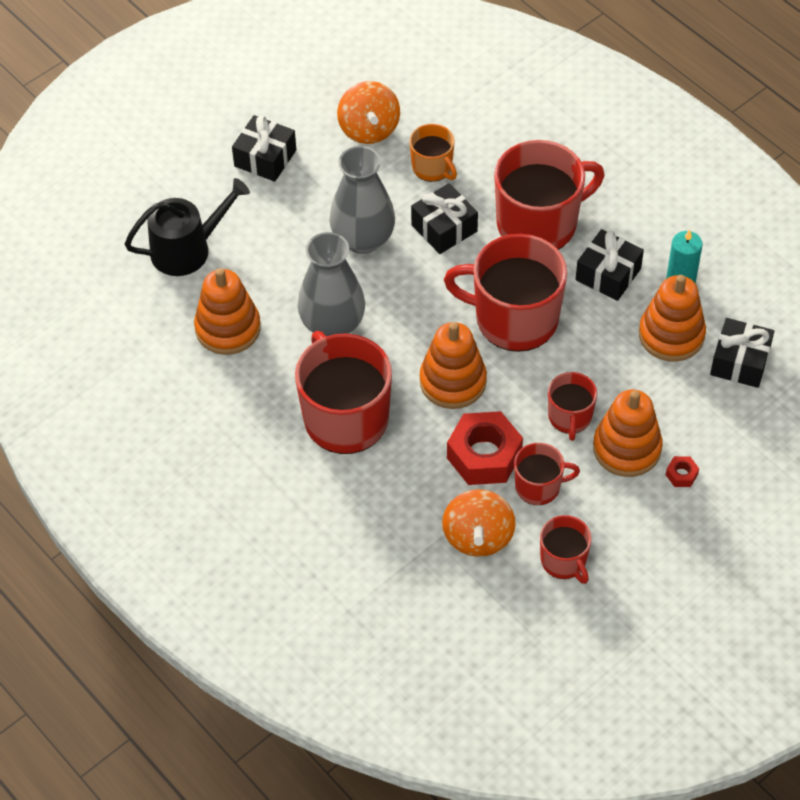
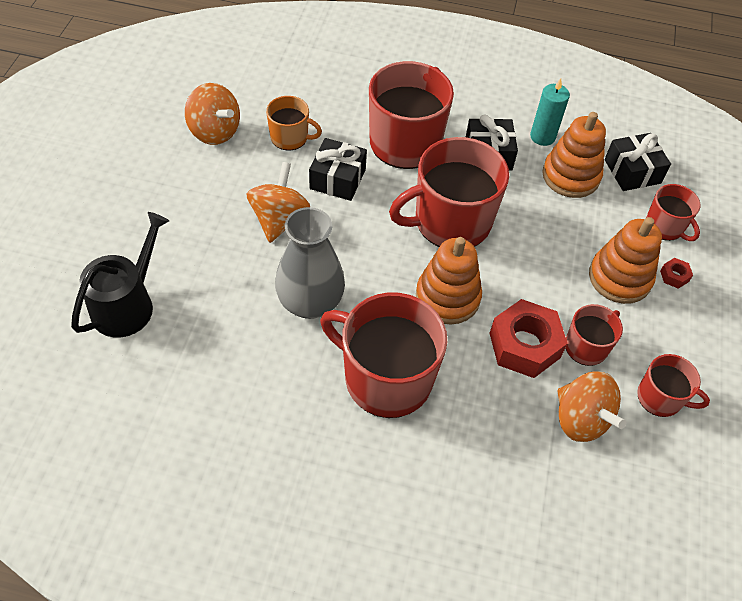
camera: 40 degrees left, 0 degrees up
(228, 328) = (219, 356): orange stacking toy -> none
(265, 158) = (142, 193): black gift -> none
(363, 239) = (279, 219): grey vase -> orange spinning top
(570, 417) = (559, 276): red mug -> red mug (665, 226)

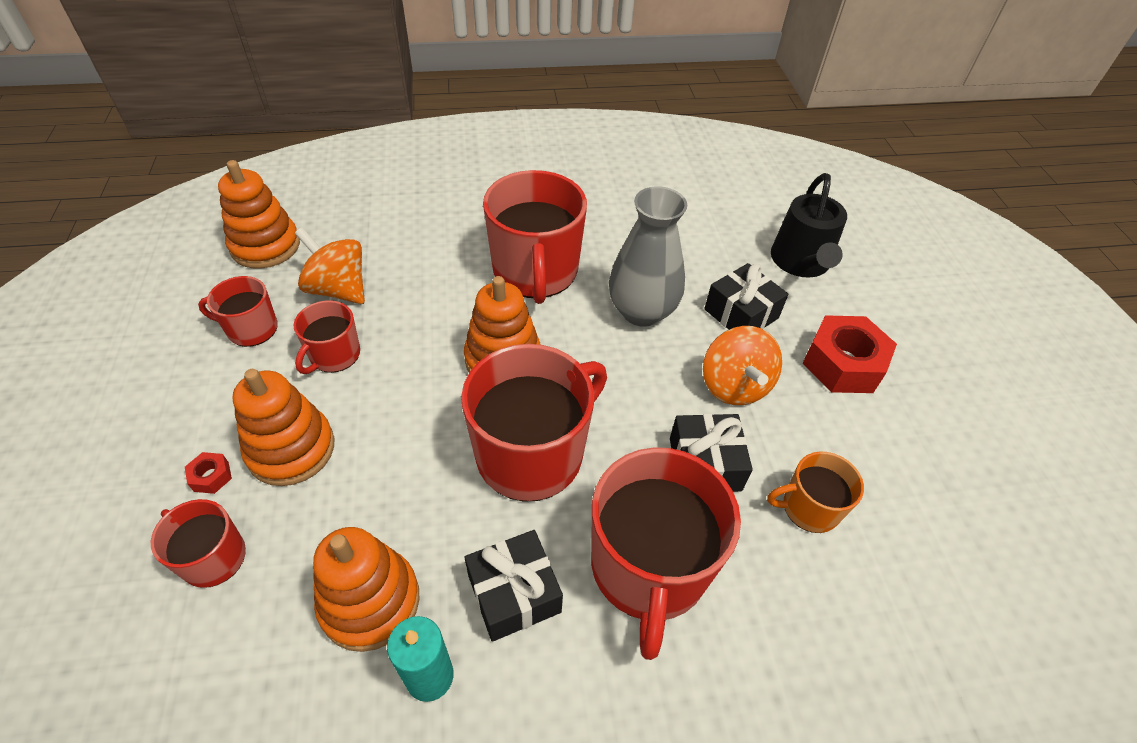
camera: 160 degrees right, 5 degrees down
(215, 132) = (906, 478): orange spinning top -> none
(385, 378) = (535, 271): red mug -> red mug turned 75 degrees clockwise
(524, 345) = (405, 336): red nut -> red nut (843, 364)
(632, 171) = (258, 656): black gift -> black gift (741, 314)
(657, 507) = (265, 246): none -> orange stacking toy

